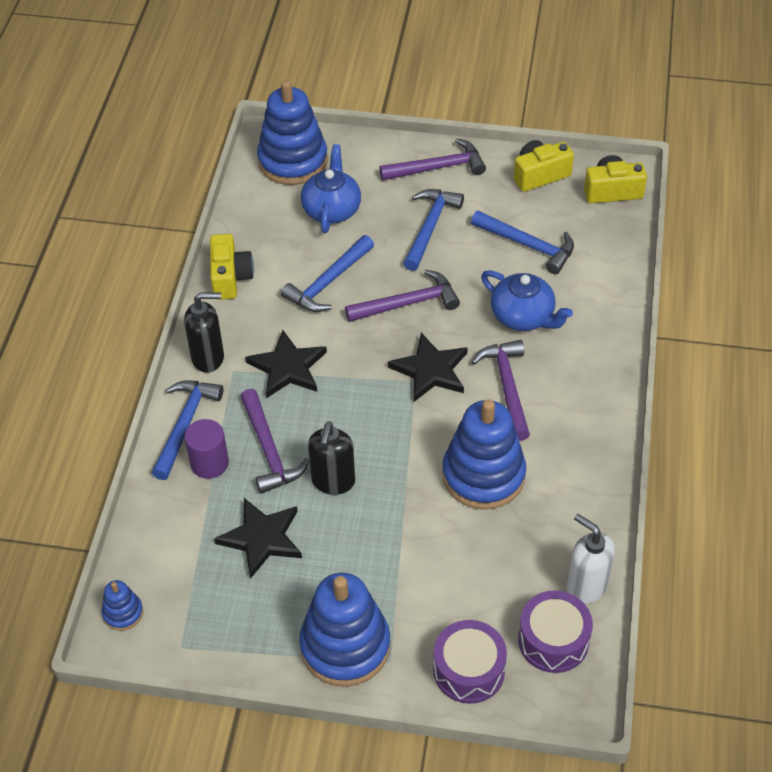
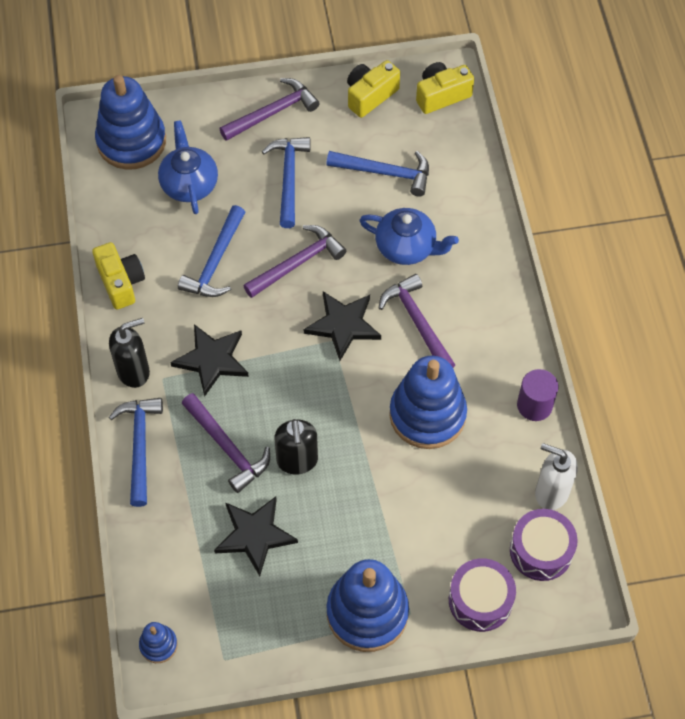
camera: 20 degrees left, 10 degrees up
(209, 463) = (178, 476): purple cylinder -> purple cylinder (534, 405)

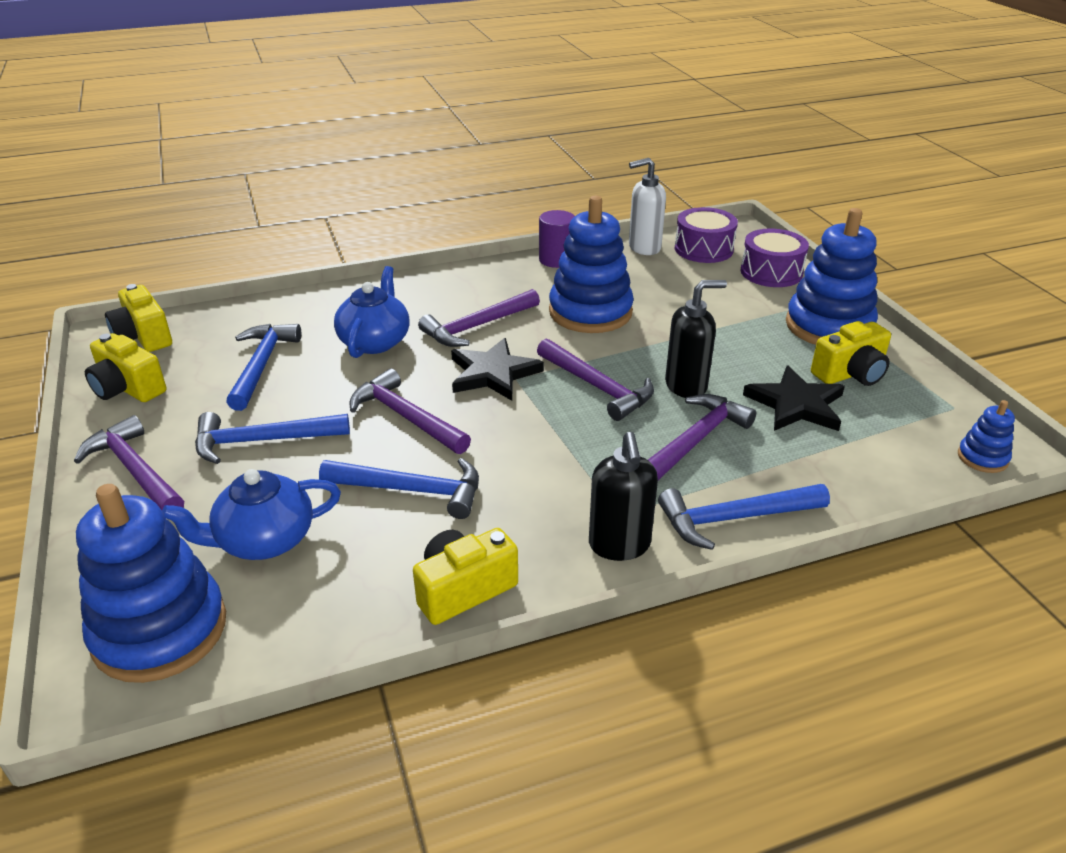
camera: 100 degrees left, 25 degrees down
(134, 371) = (619, 545): black soap dispenser -> black soap dispenser turned 150 degrees counterclockwise
(212, 360) = (574, 471): black star -> none
(288, 597) = (850, 374): none -> yellow camera
(309, 395) = (597, 387): none -> purple hammer
(551, 492) = (644, 248): white soap dispenser -> white soap dispenser turned 60 degrees clockwise

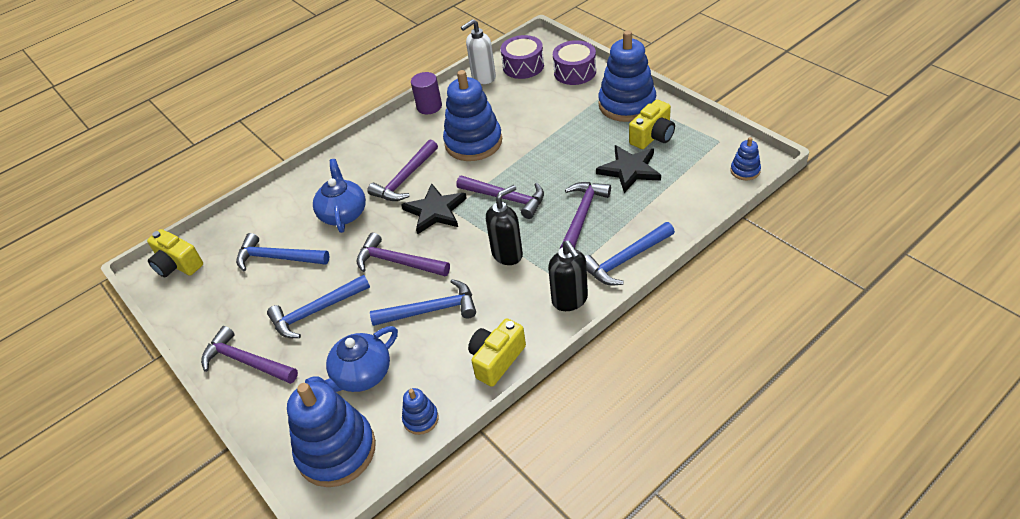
camera: 15 degrees left, 10 degrees up
(128, 388) = (196, 307): yellow camera -> none
(262, 365) = (278, 258): blue hammer -> blue hammer turned 60 degrees counterclockwise
(303, 632) = (421, 419): none -> blue stacking toy
(686, 386) = (560, 179): black soap dispenser -> black soap dispenser (507, 254)

